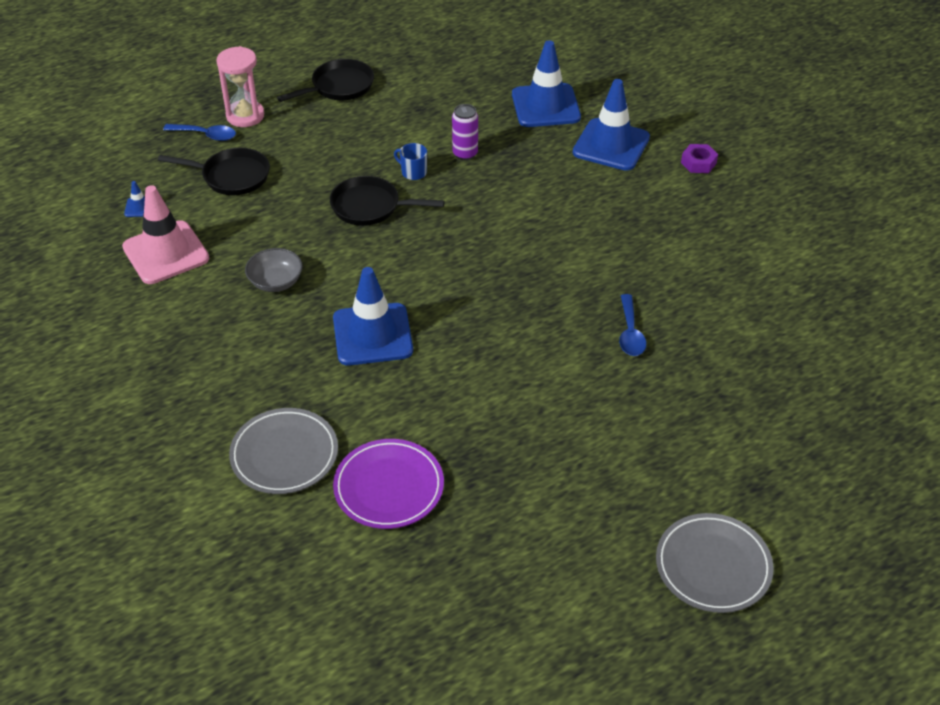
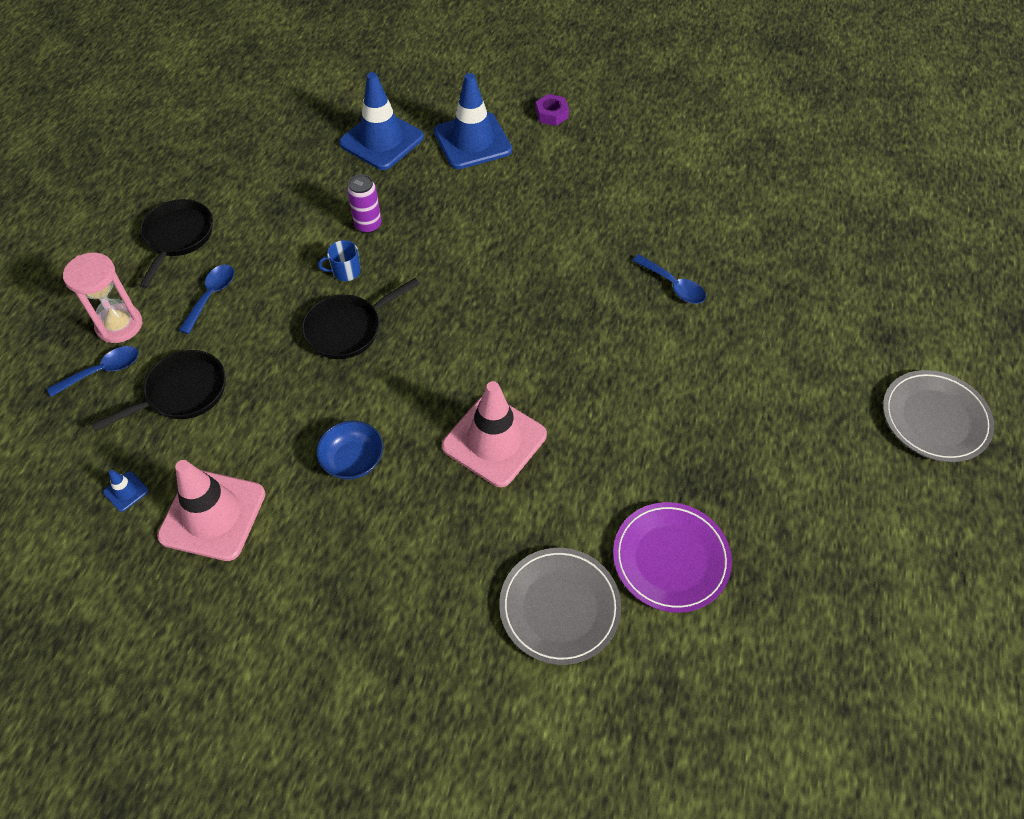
camera: 45 degrees left, 10 degrees up
(276, 282) = (353, 460): grey bowl -> blue bowl
(315, 133) = (211, 296): none -> blue spoon
(372, 334) = (494, 440): blue traffic cone -> pink traffic cone

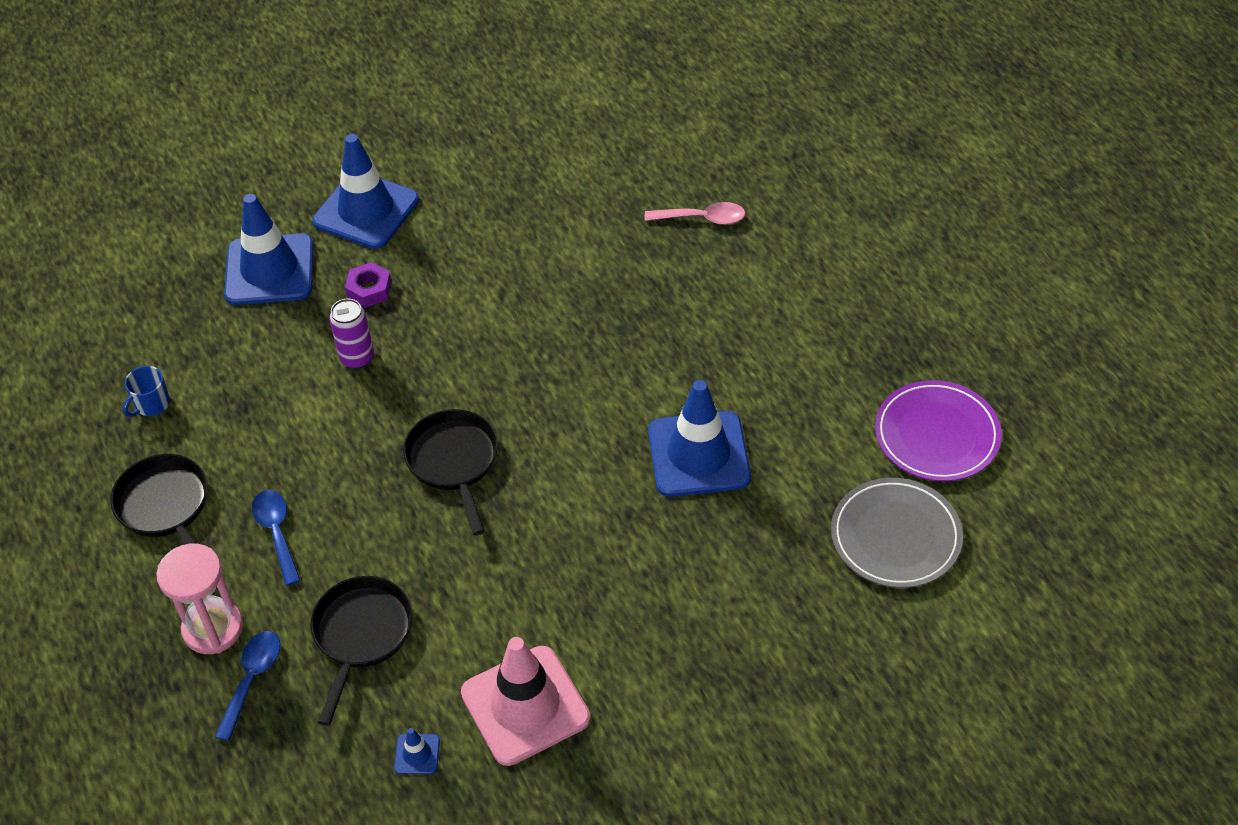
camera: 40 degrees left, 5 degrees down
(345, 272) = (387, 415): blue mug -> blue mug (151, 404)
(348, 329) = (454, 462): black pan -> black pan turned 150 degrees clockwise
(353, 460) = (596, 564): blue bowl -> none
(494, 440) = (699, 454): pink traffic cone -> blue traffic cone
(551, 114) = (415, 135): purple nut -> purple nut (369, 290)
(673, 285) = (702, 218): blue spoon -> pink spoon
(935, 419) = (1011, 184): grey plate -> none

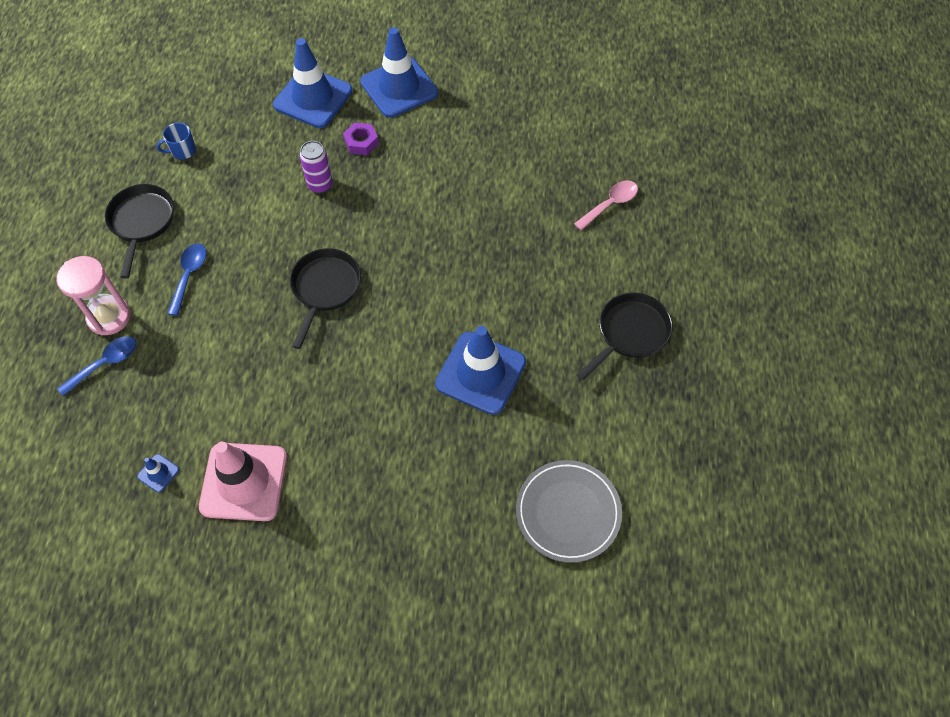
camera: 30 degrees right, 10 degrees up
(361, 635) = (186, 373): black pan -> black pan (630, 333)
(702, 218) = (610, 204): pink spoon -> pink spoon turned 75 degrees counterclockwise
(936, 435) = (654, 454): purple plate -> none

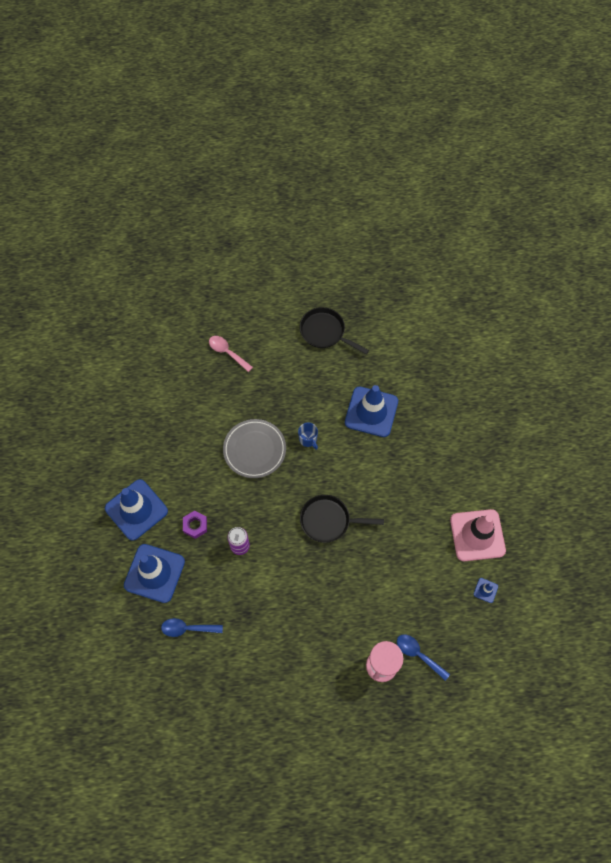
camera: 100 degrees left, 5 degrees up
(142, 222) = (296, 671): black pan -> none
(182, 151) = (222, 662): blue mug -> blue mug (308, 439)
(189, 275) = (336, 619): blue spoon -> blue spoon (187, 628)
(568, 512) = (448, 353): grey plate -> grey plate (254, 450)

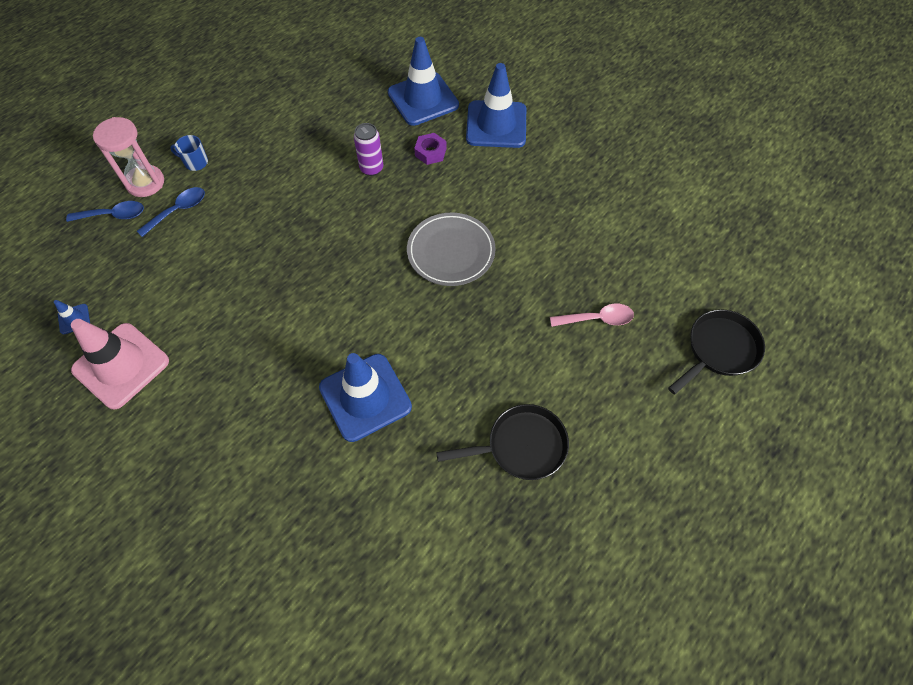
camera: 135 degrees right, 5 degrees down
(187, 628) = (351, 88): blue spoon -> blue spoon (178, 210)
(308, 439) = (407, 307): blue mug -> blue mug (195, 162)
(328, 520) = (306, 251): black pan -> black pan (719, 350)

